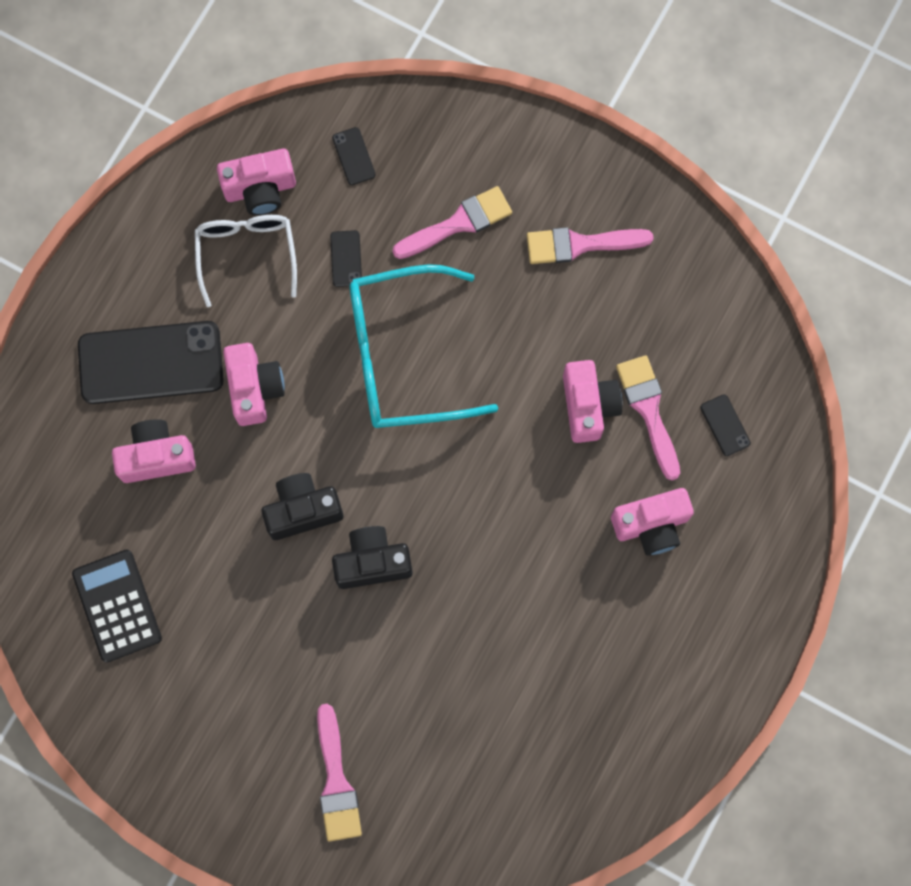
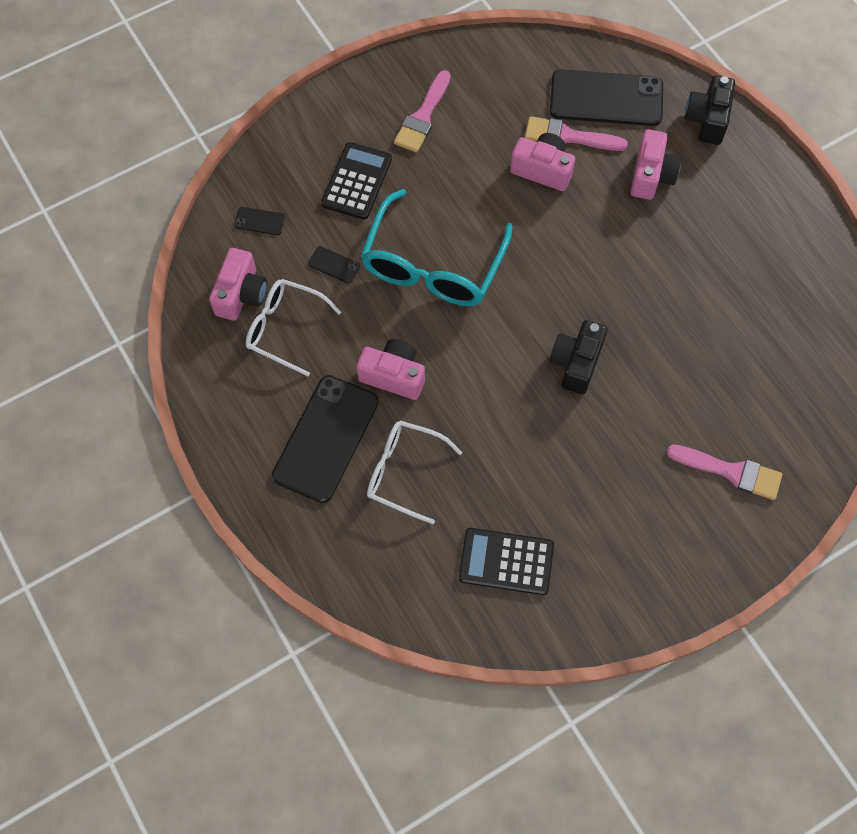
camera: 60 degrees left, 10 degrees down
(156, 457) = (403, 472): pink camera -> white glasses
(302, 510) = (508, 390): black camera -> black camera (707, 120)
(458, 223) = (356, 181): pink brush -> black calculator
(725, 425) = (606, 98): black phone -> black phone, size x2.43

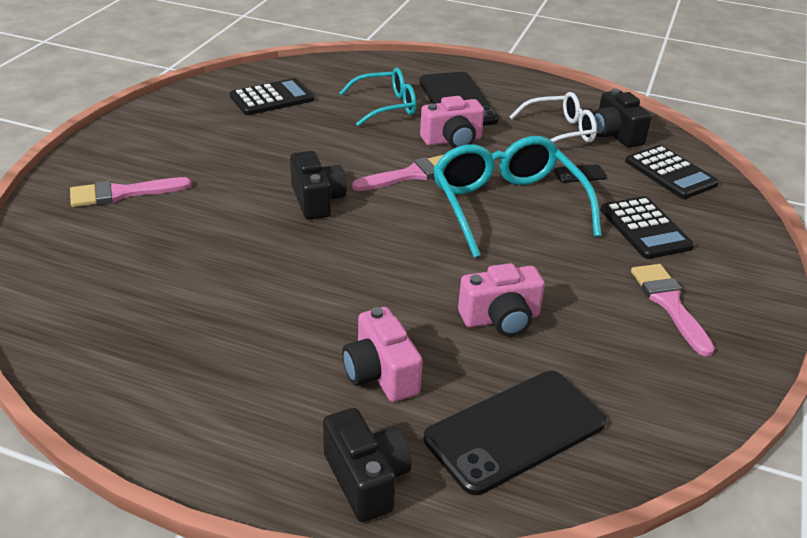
camera: 140 degrees right, 30 degrees down
(241, 294) = (615, 134): pink camera -> black camera
(259, 221) = (670, 173): black phone -> black calculator
(403, 472) = (386, 106): white glasses -> turquoise glasses
(568, 136) = (511, 364): pink brush -> pink brush (411, 175)

